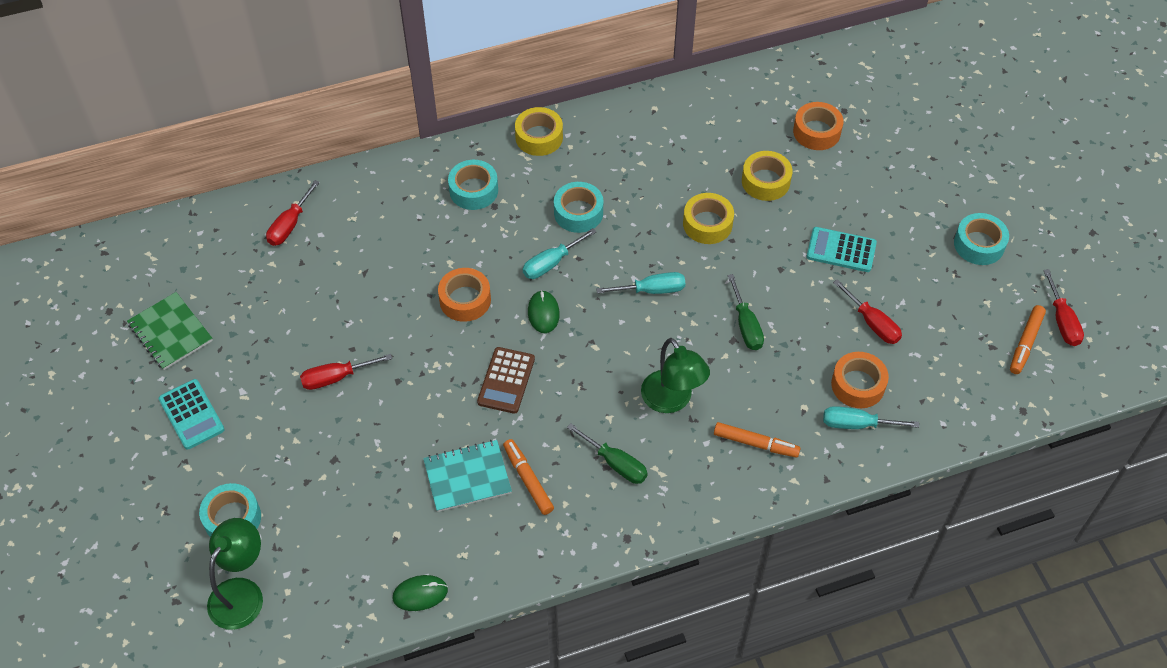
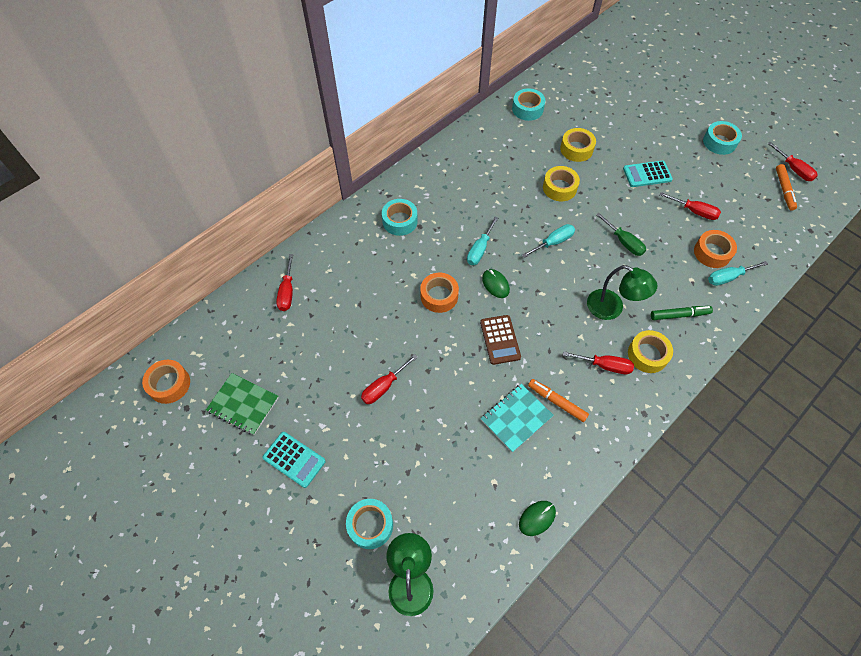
camera: 25 degrees left, 5 degrees up
(539, 137) = (421, 171): yellow tape -> yellow tape (647, 355)
(578, 213) = (476, 210): turquoise tape -> turquoise tape (527, 109)
(615, 463) = (605, 366): green screwdriver -> red screwdriver
(755, 443) = (679, 315): orange marker -> green marker
(816, 132) = (586, 109): orange tape -> orange tape (169, 384)

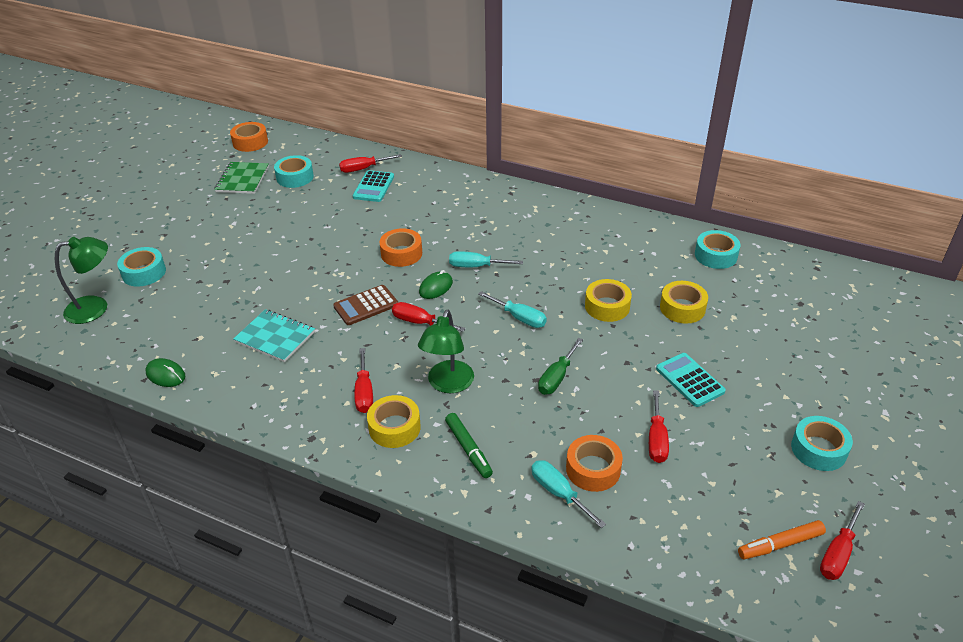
camera: 70 degrees right, 20 degrees down
(294, 459) = (198, 217): turquoise calculator -> turquoise calculator (373, 187)
(384, 386) = (283, 246): red screwdriver -> red screwdriver (420, 322)
(400, 221) = (481, 207): turquoise tape -> turquoise tape (295, 177)
(557, 402) = (303, 363): orange marker -> none

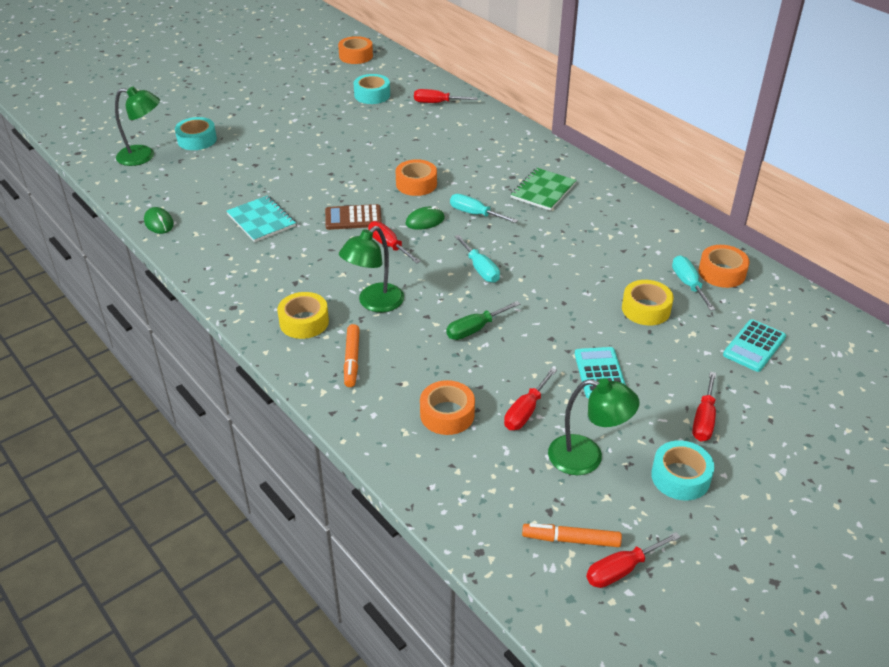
camera: 25 degrees right, 0 degrees up
(242, 179) = (327, 85): green notebook -> green notebook (543, 191)
(364, 392) = (300, 286): red screwdriver -> red screwdriver (703, 419)
(373, 187) = (434, 121): turquoise calculator -> turquoise calculator (754, 346)
(468, 449) = (352, 360): green marker -> orange marker
(559, 493) = (401, 422): turquoise screwdriver -> turquoise screwdriver (688, 284)
(607, 306) = (571, 285): yellow tape -> none
(715, 255) = (722, 273): turquoise tape -> orange tape
(736, 462) = (587, 457): none -> green lamp

